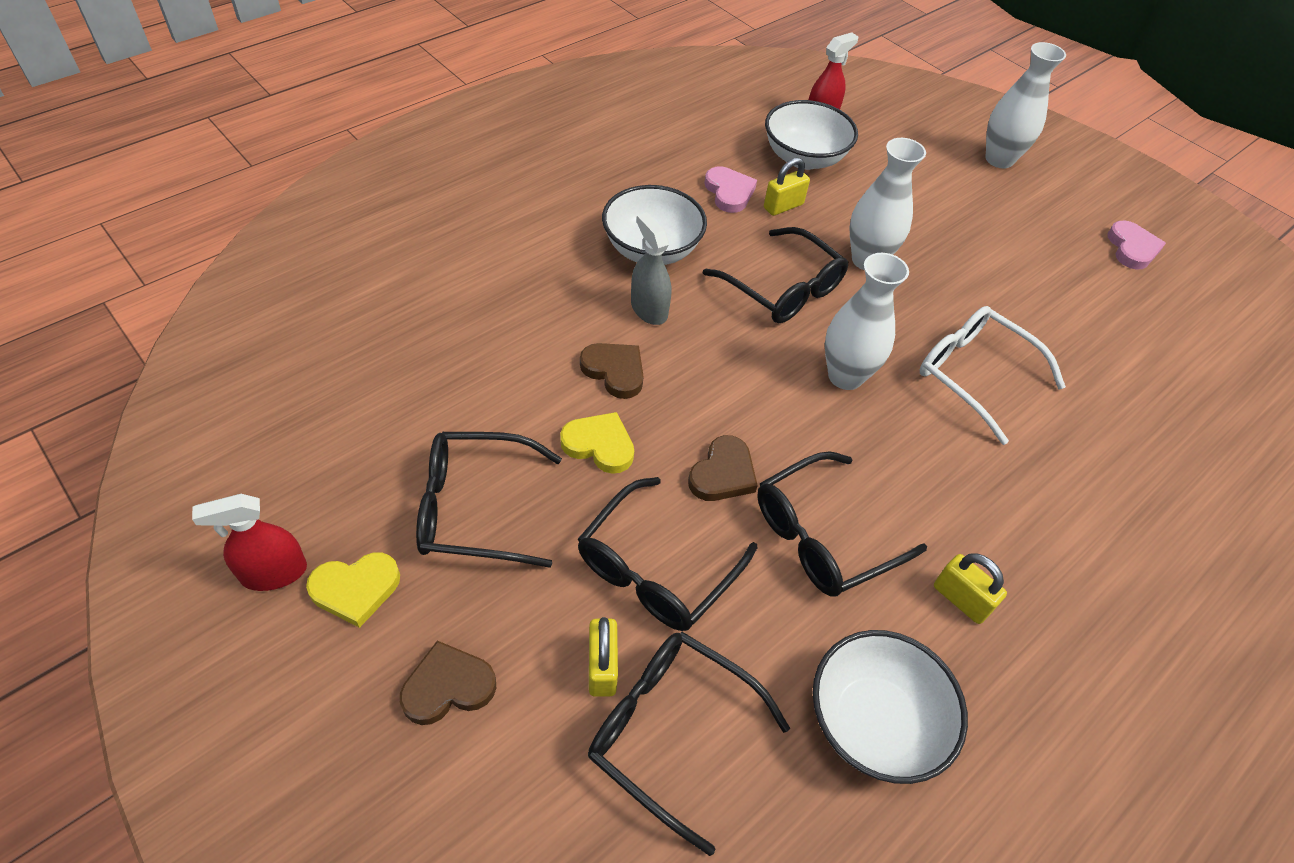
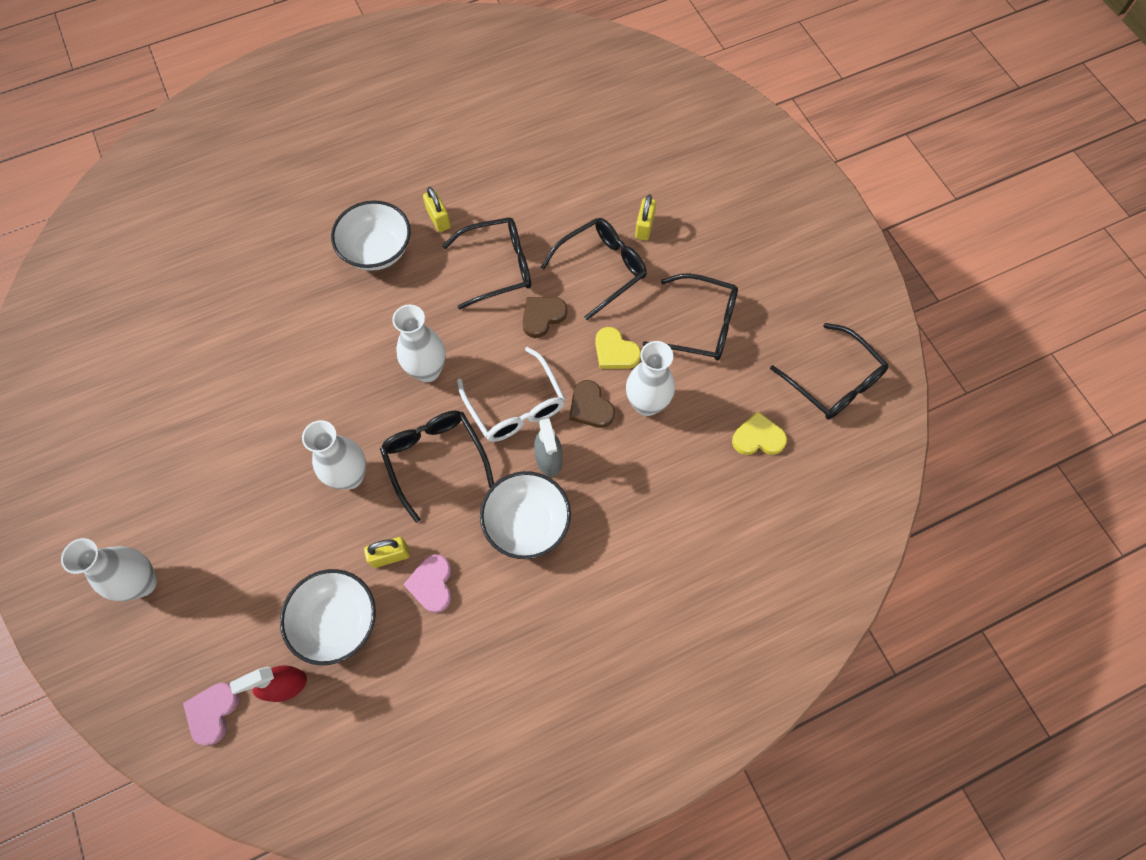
camera: 160 degrees left, 15 degrees up
(274, 573) = (816, 310): red spray bottle -> none
(356, 589) = (770, 292): yellow heart -> yellow heart (758, 438)
(448, 686) = (724, 234): brown heart -> none
(538, 388) = (646, 404): none -> white vase
(672, 732) = (617, 193): black glasses -> black glasses (833, 381)
(873, 722) = (517, 176): white bowl -> white bowl (377, 250)
(975, 375) = (334, 352): white glasses -> white glasses (515, 405)
(1132, 248) = (113, 445): pink heart -> pink heart (213, 712)

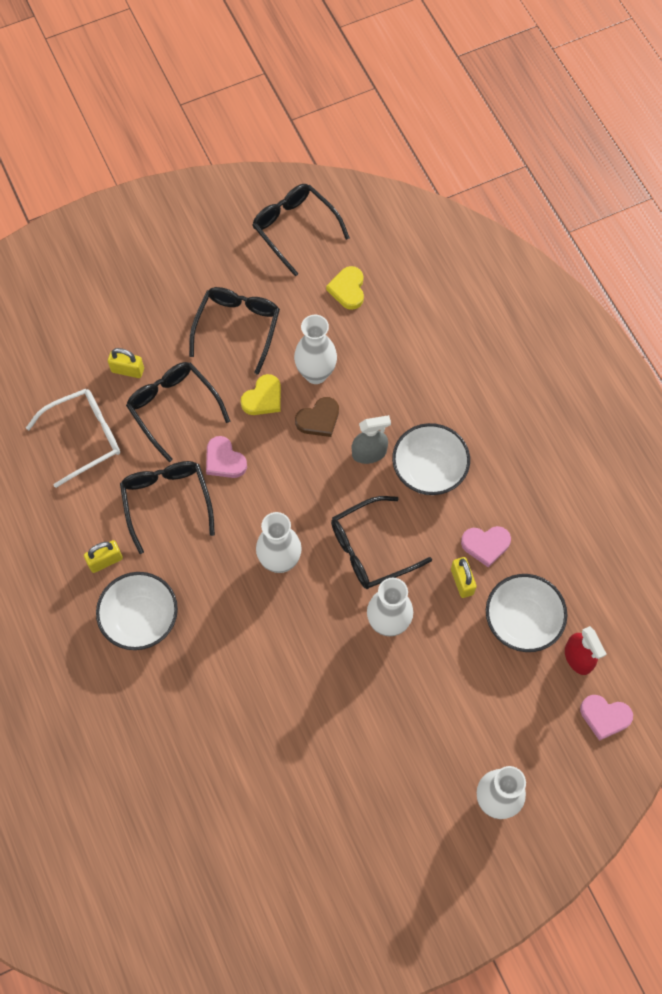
camera: 90 degrees left, 0 degrees up
(515, 405) = (317, 482): white glasses -> white glasses (84, 438)
(542, 317) = (224, 460): brown heart -> pink heart
(833, 381) = (295, 229): black glasses -> black glasses turned 90 degrees counterclockwise

